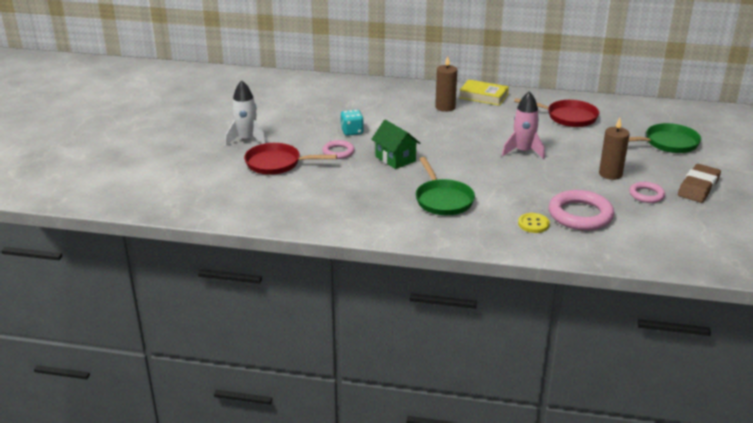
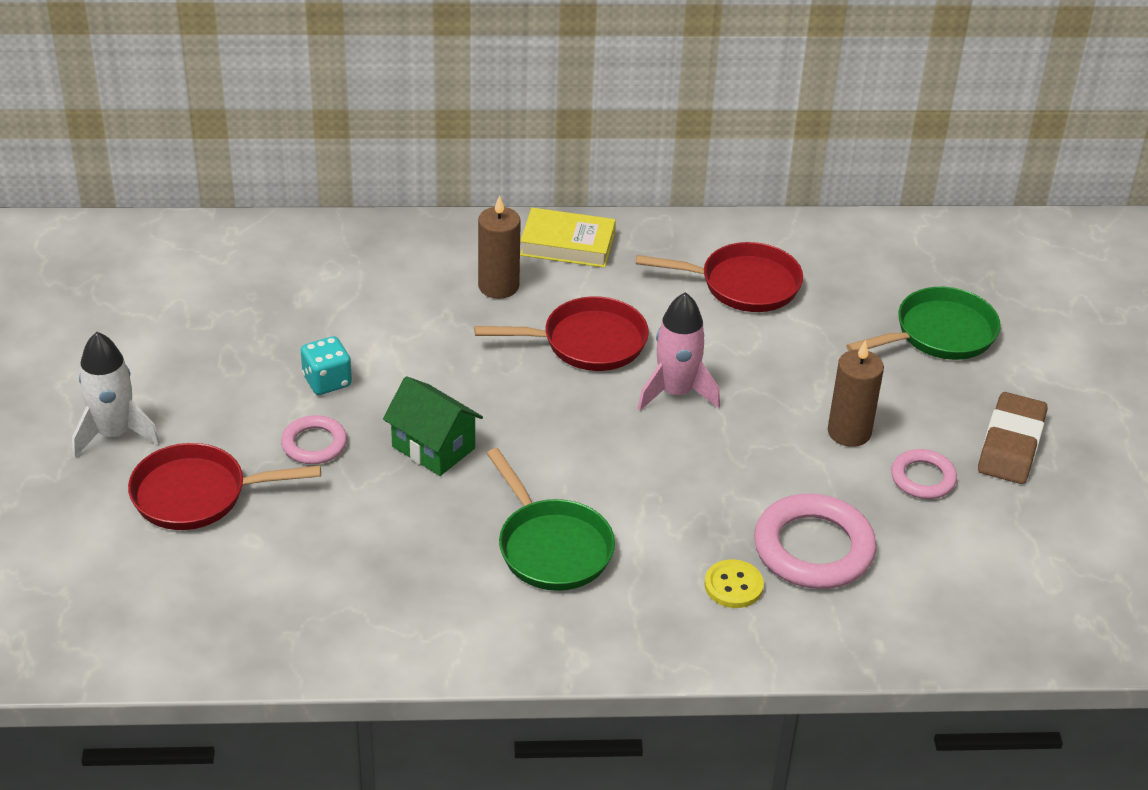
camera: 15 degrees left, 10 degrees up
(483, 130) = (587, 342): none -> red pan

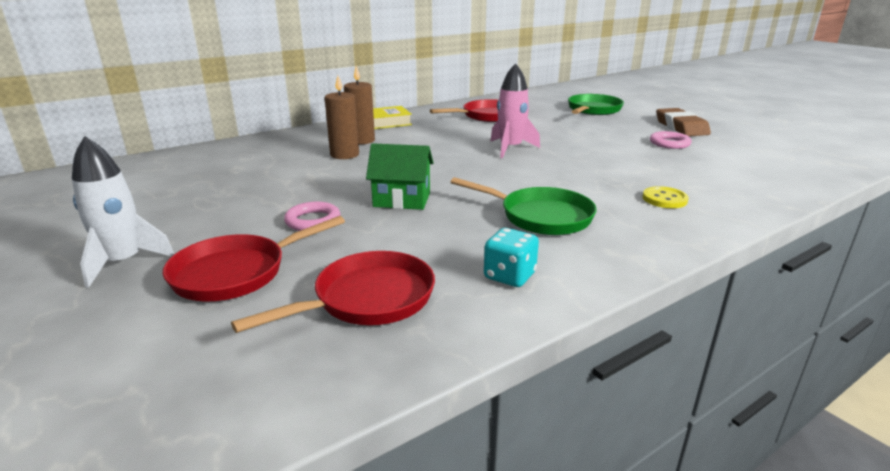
camera: 30 degrees left, 15 degrees down
(327, 381) = (291, 194): turquoise dice -> turquoise dice (509, 276)
(587, 342) = (438, 145): red pan -> red pan (368, 299)
(813, 548) = (672, 175): pink ring -> none
(849, 432) = (612, 140): brown candle -> brown candle (344, 155)

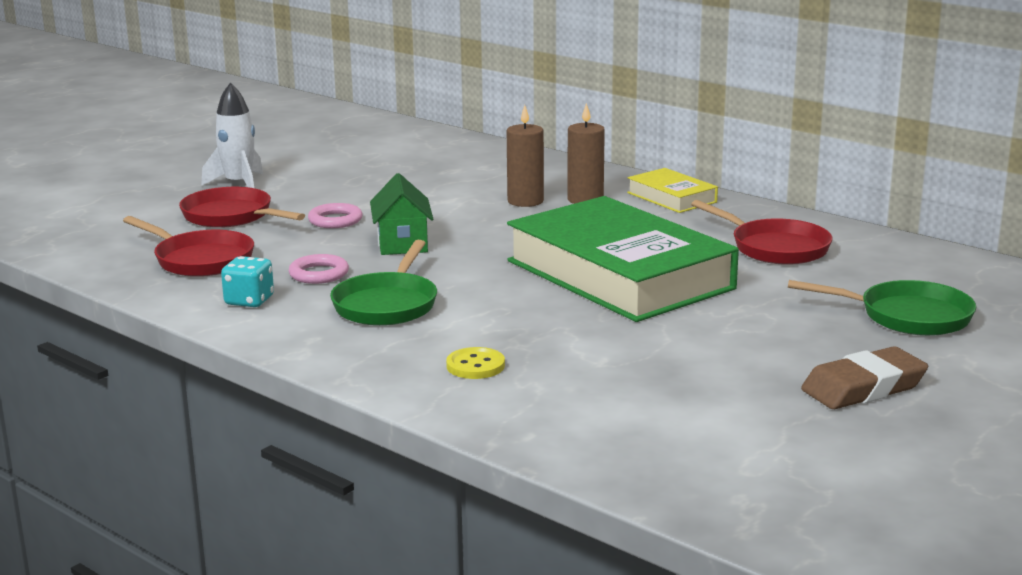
camera: 75 degrees right, 5 degrees down
(510, 148) = (619, 274): pink rocket -> green book
(669, 143) = (742, 375): pink ring -> pink ring (319, 274)

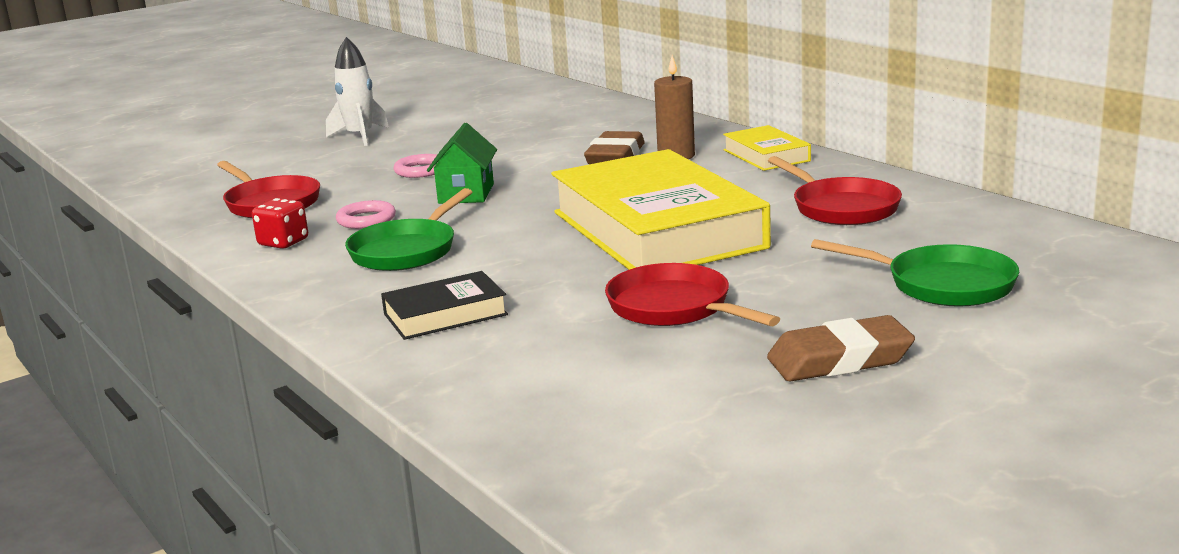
camera: 15 degrees right, 0 degrees up
(231, 216) = (330, 165): red pan -> red pan (675, 308)
(249, 301) = (283, 242): turquoise dice -> red dice
(475, 366) = (445, 314): yellow button -> black book
(525, 201) = (615, 156): brown candle -> brown eraser
(619, 274) = (657, 230): green book -> yellow book

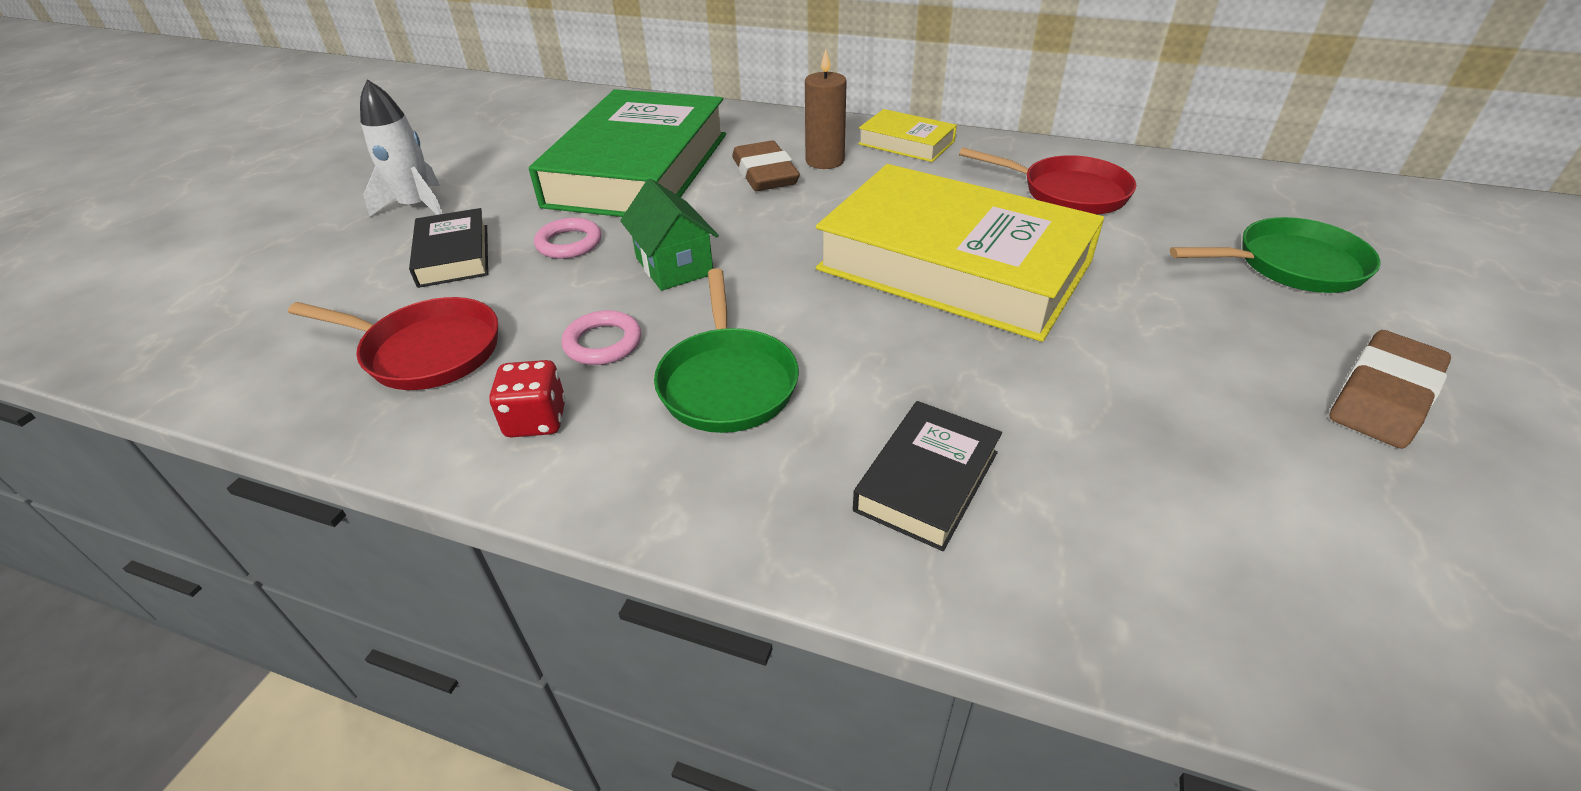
camera: 35 degrees left, 20 degrees up
(346, 164) = (454, 255): none -> black book
(530, 139) = (639, 169): none -> green book
(675, 308) = (1140, 375): red pan -> none

